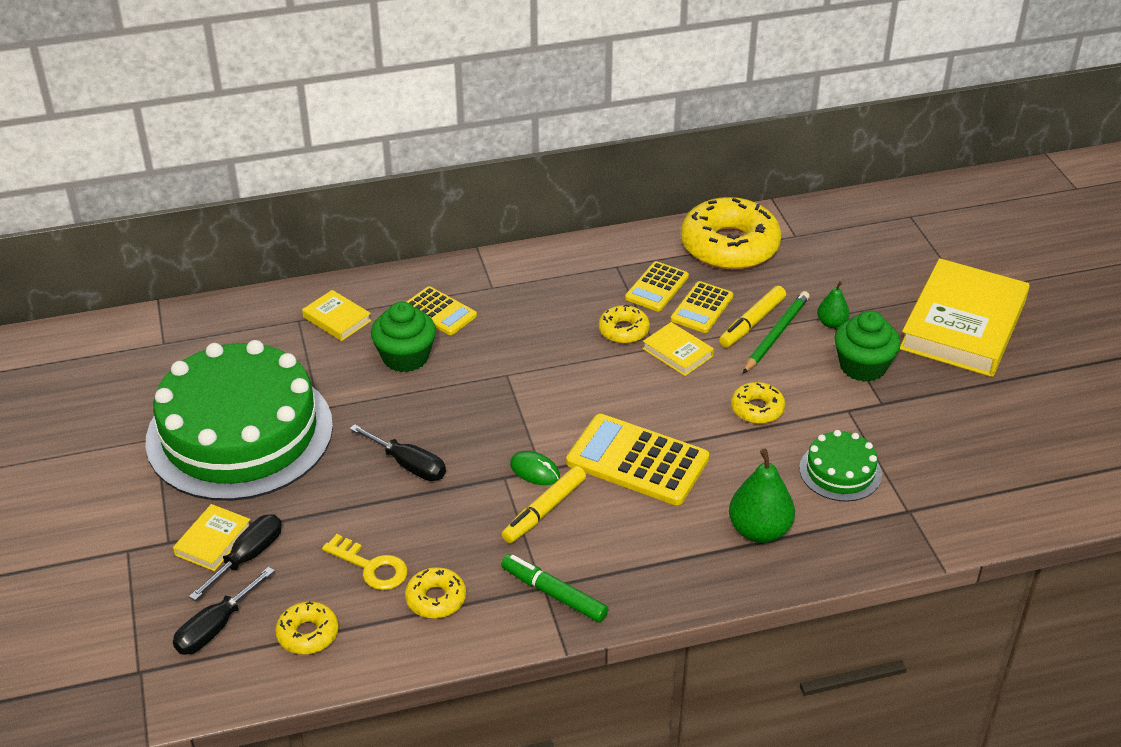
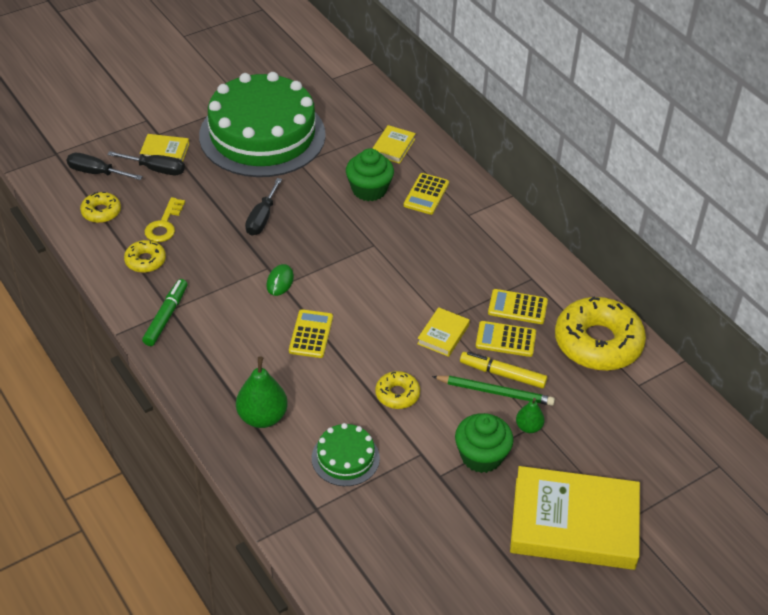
camera: 70 degrees right, 5 degrees up
(544, 510) = (242, 295): yellow marker -> none
(623, 330) = (454, 298): yellow donut -> none
(637, 460) = (311, 334): yellow calculator -> yellow calculator, size x0.59

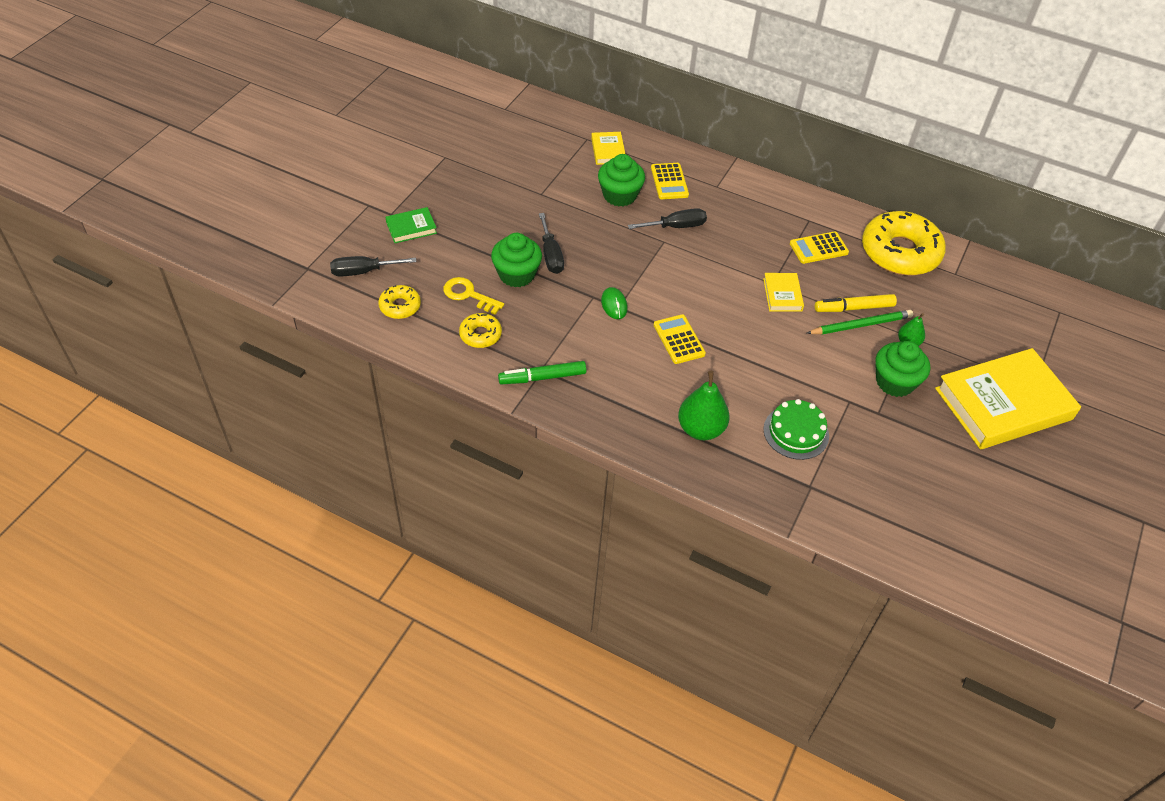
camera: 30 degrees left, 5 degrees up
(156, 169) = (417, 247): black screwdriver -> black screwdriver (676, 226)
(164, 224) = (469, 295): yellow key -> yellow key turned 135 degrees clockwise
(165, 151) = (411, 228): yellow book -> green book
(166, 317) = (543, 377): green marker -> green marker turned 90 degrees counterclockwise
(218, 223) = (517, 274): none -> green cupcake
(262, 135) = (487, 181): green cake -> none
(397, 394) = (790, 360): yellow donut -> none
(505, 339) = (832, 278): yellow calculator -> none

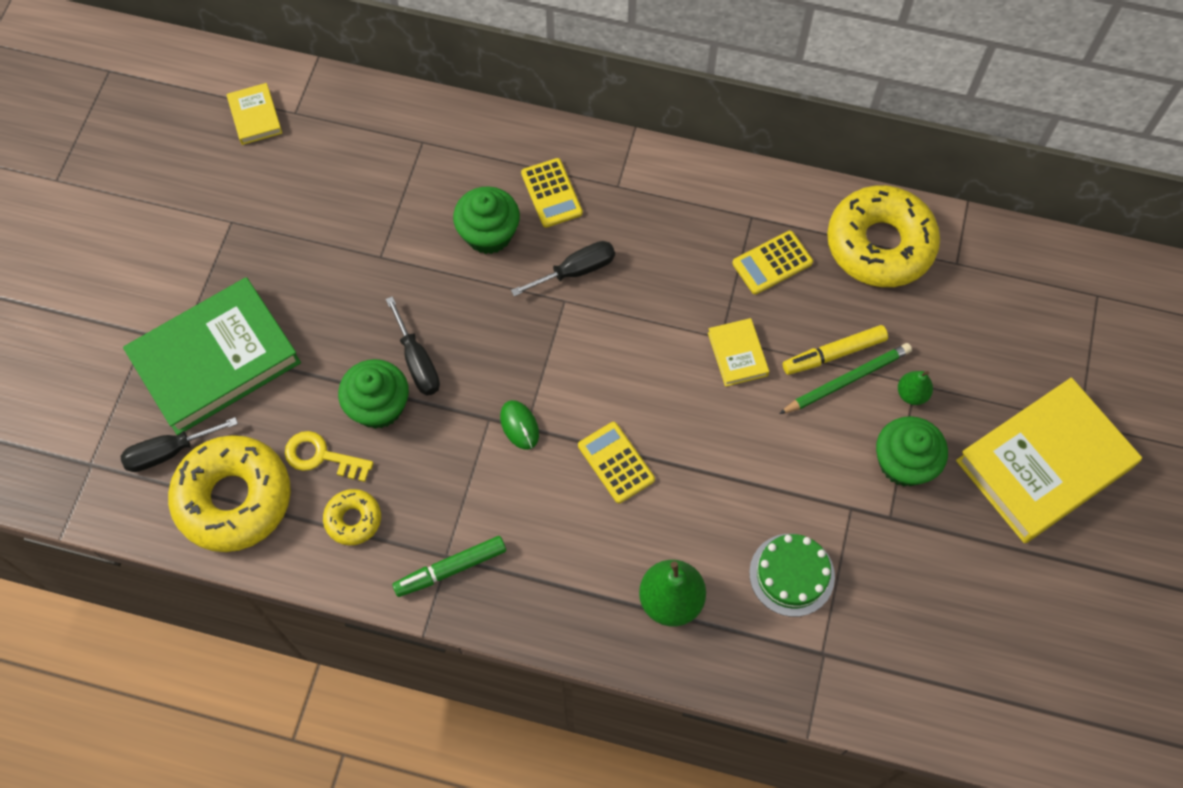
camera: 10 degrees left, 15 degrees up
(400, 306) = (234, 498): yellow donut -> yellow donut, size x2.08
(411, 228) = (215, 360): green book -> green book, size x2.27
(608, 151) = (456, 157): yellow book -> yellow book (255, 116)

